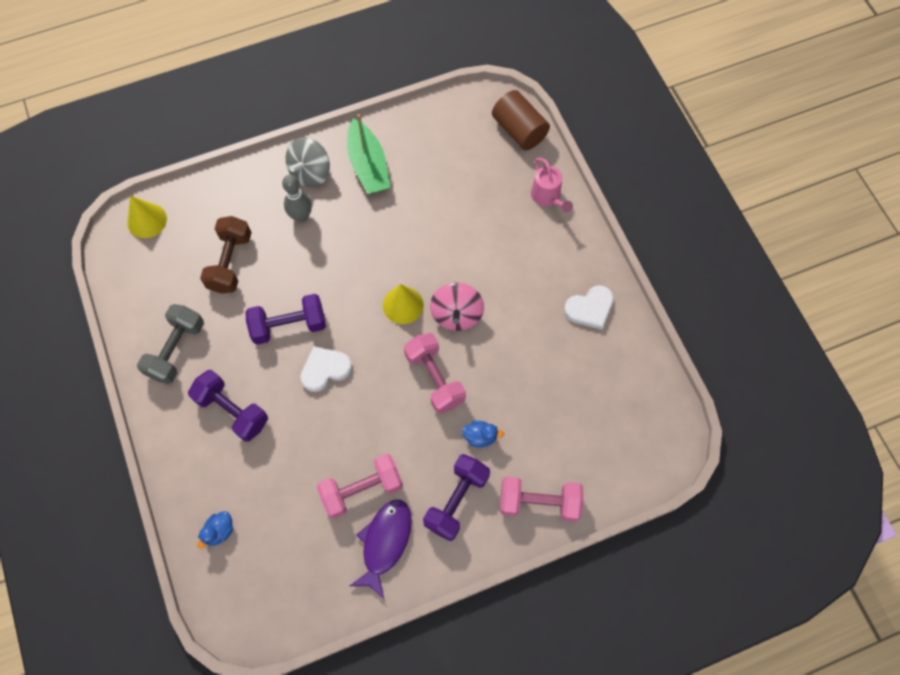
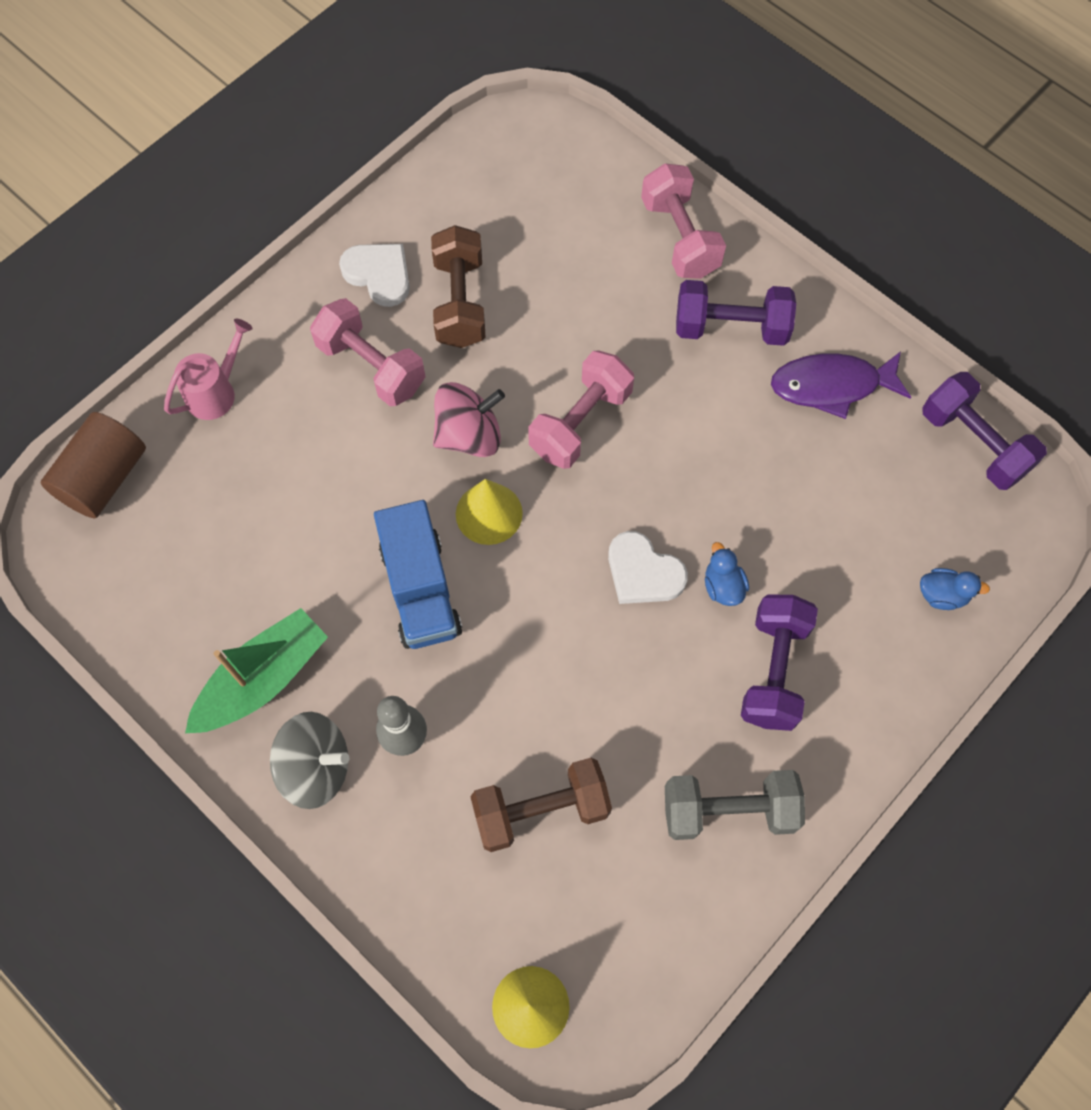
camera: 115 degrees left, 0 degrees up
(289, 326) = (602, 659): purple dumbbell -> purple dumbbell (973, 443)
(362, 489) = (782, 444): pink dumbbell -> pink dumbbell (371, 366)
(376, 253) = (420, 590): none -> blue truck
(480, 437) = (632, 334): blue duck -> blue duck (723, 586)
(549, 346) = (460, 302): none -> brown dumbbell

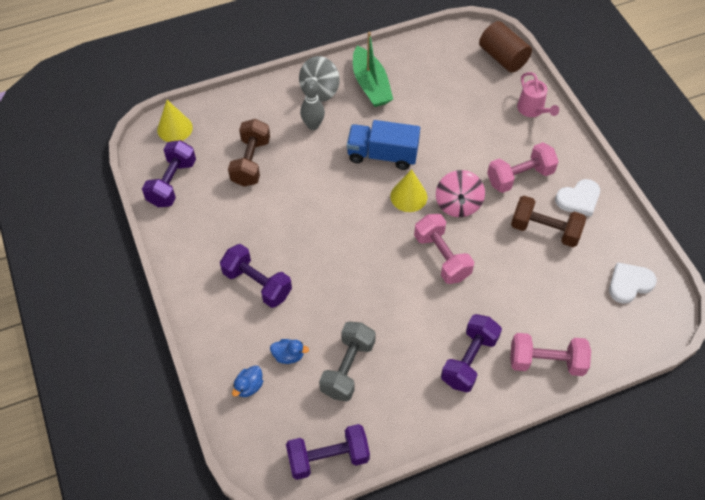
camera: 115 degrees right, 10 degrees down
(643, 572) = (341, 249): white heart -> white heart (629, 284)
(656, 932) = (172, 183): none -> purple dumbbell
(723, 586) = (313, 282): blue duck -> blue duck (288, 355)
(729, 810) = (204, 233): grey dumbbell -> grey dumbbell (348, 368)
(831, 386) = (404, 396): purple fish -> none

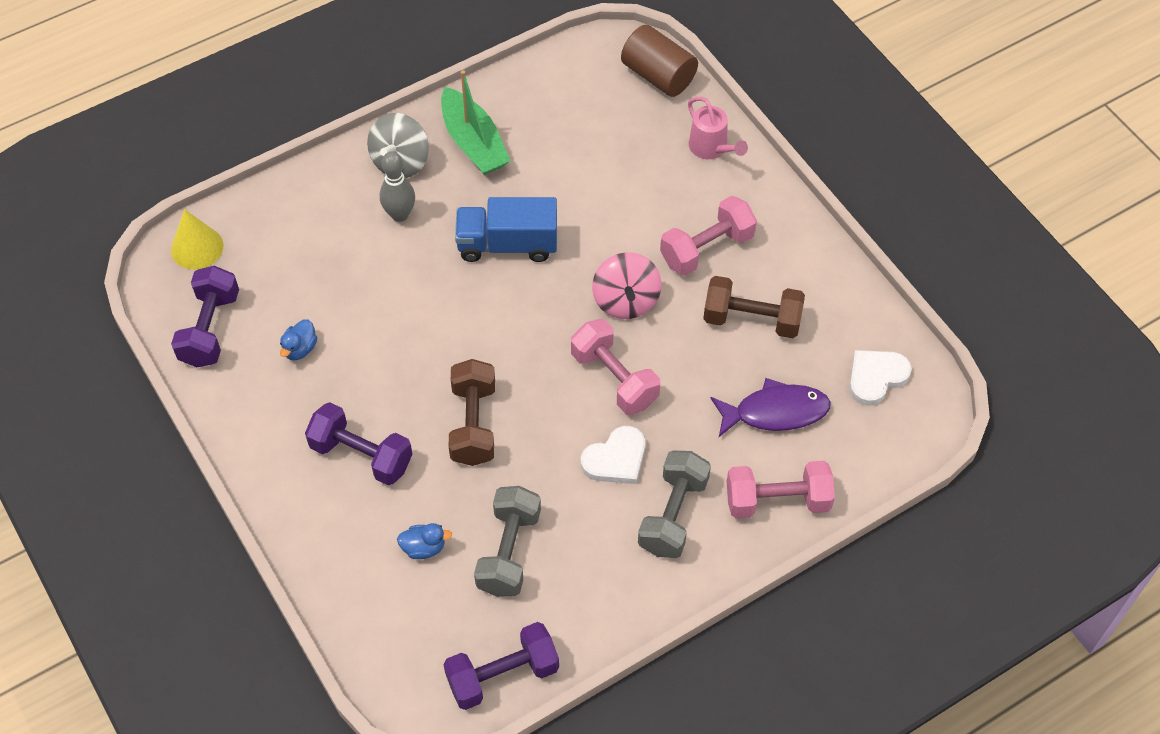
camera: 10 degrees left, 0 degrees up
(249, 386) = (376, 598): blue duck -> blue duck (300, 349)
(251, 162) = (319, 282): brown dumbbell -> brown dumbbell (473, 424)
(408, 196) = (554, 299): yellow cone -> none
(469, 360) = (673, 515): purple dumbbell -> grey dumbbell
(553, 297) = (775, 412): none -> purple fish
(578, 199) = (792, 269): white heart -> white heart (616, 459)

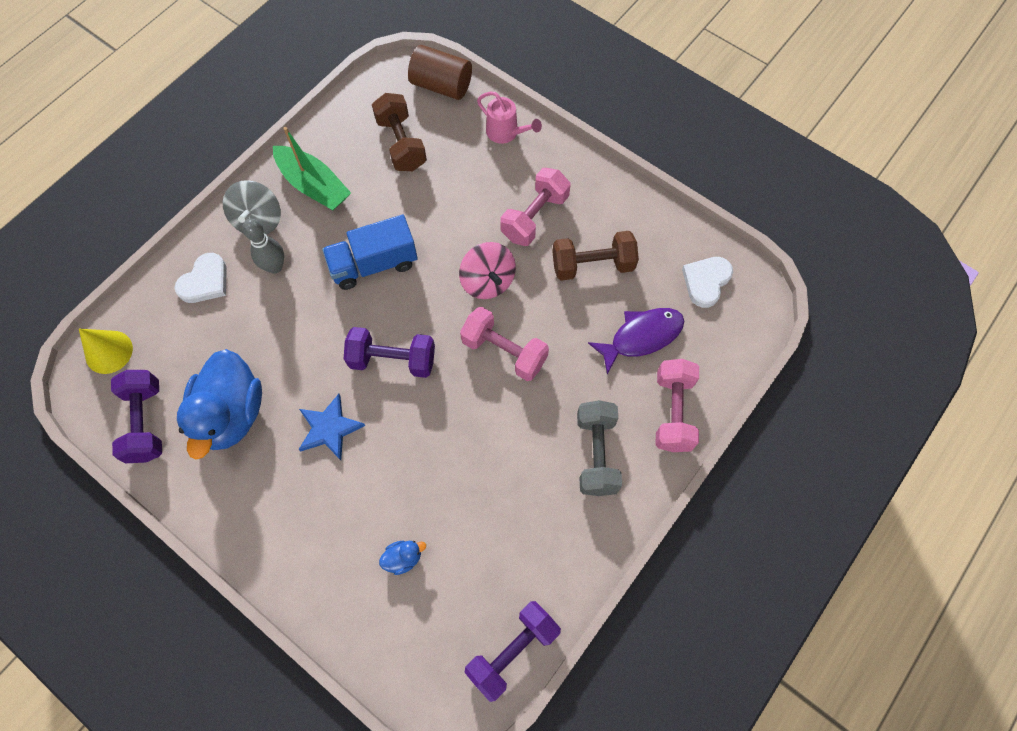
camera: 20 degrees left, 10 degrees up
(300, 349) = (231, 414): blue duck -> blue duck, size x2.46
(361, 455) = (319, 492): purple dumbbell -> purple dumbbell (392, 360)
(396, 396) = (329, 428): none -> blue star
(473, 424) = (404, 431): brown dumbbell -> brown dumbbell (401, 144)
(509, 552) = (476, 535): grey dumbbell -> none
(616, 459) = (532, 421): white heart -> white heart (205, 281)
(777, 500) = (673, 412): pink dumbbell -> pink dumbbell turned 60 degrees counterclockwise

